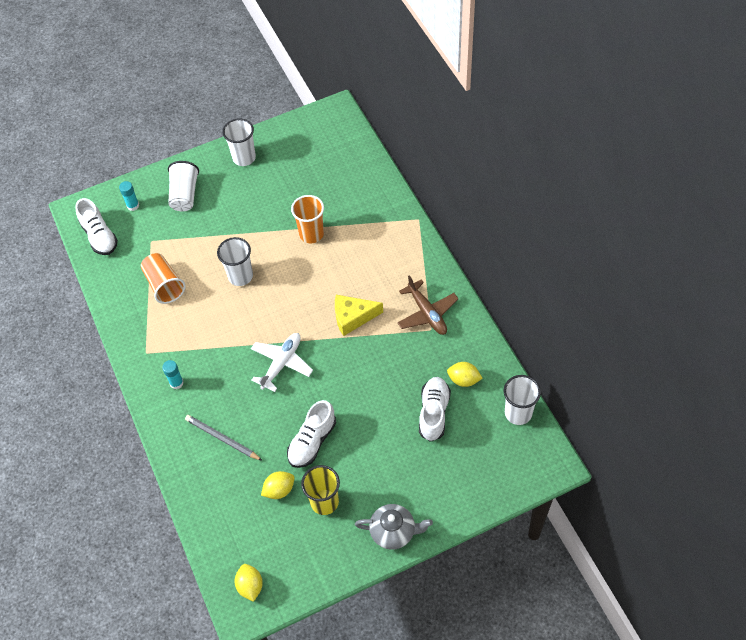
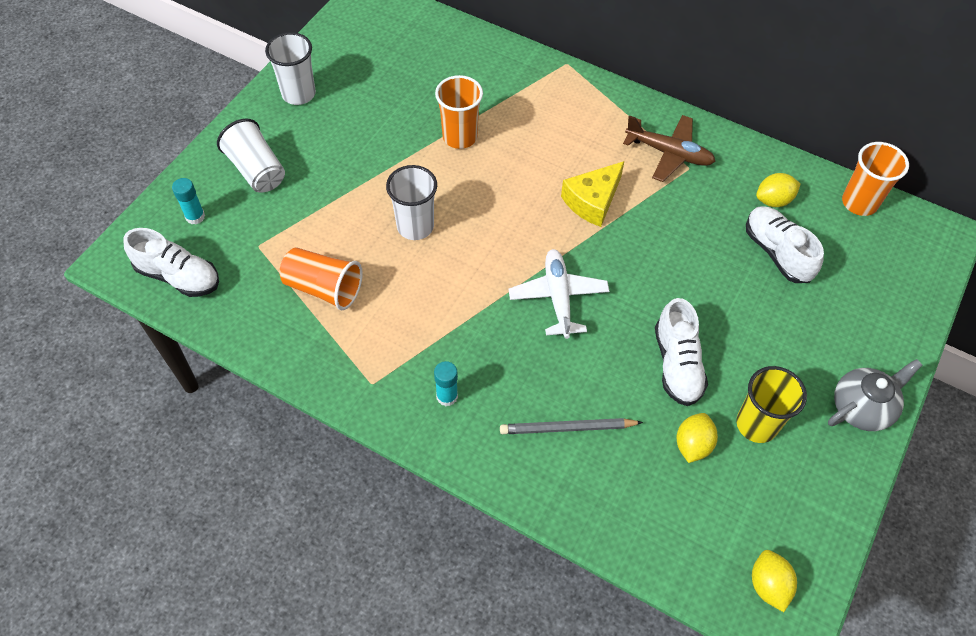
camera: 40 degrees left, 0 degrees up
(250, 586) = (768, 585): yellow lemon -> yellow lemon turned 45 degrees clockwise
(518, 413) = (859, 203): white cup -> orange cup

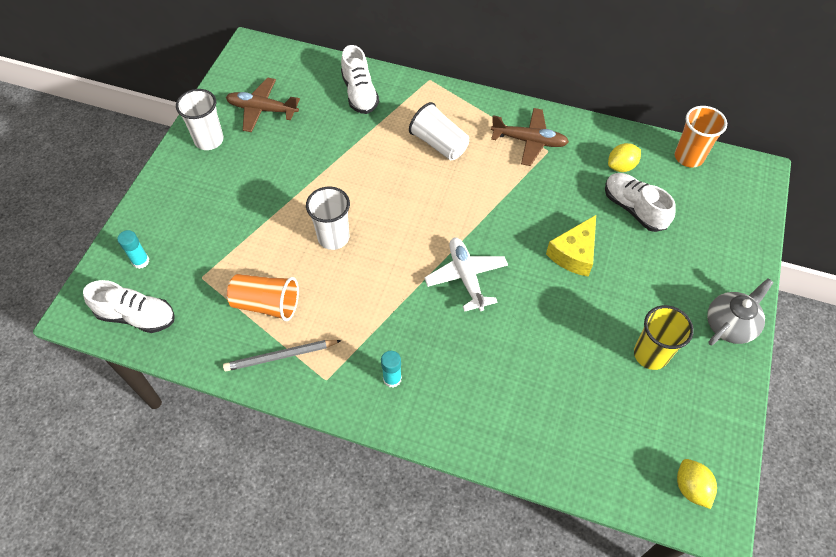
camera: 10 degrees left, 0 degrees up
(256, 170) = (186, 212): white cup -> white cup (439, 144)
(366, 69) = (262, 110): none -> brown plane
(460, 137) = (354, 155): orange cup -> none
(567, 428) = (499, 387): grey pencil -> grey pencil (281, 356)
(592, 201) = (476, 191): yellow cheese -> yellow cheese (574, 253)
(677, 364) = (575, 316): white shoe -> white shoe (359, 93)
(692, 445) = (603, 381): yellow lemon -> none

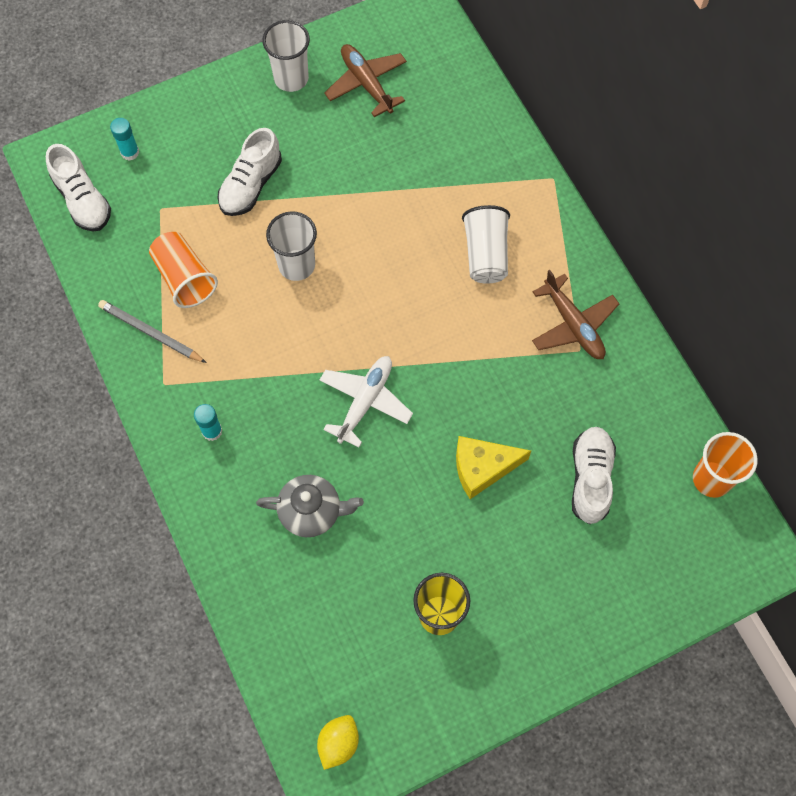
camera: 45 degrees right, 10 degrees up
(359, 93) = (471, 139): white shoe -> white shoe (251, 185)
(621, 166) = (631, 428): yellow lemon -> none
(730, 325) = (541, 660): grey teapot -> grey teapot (311, 511)

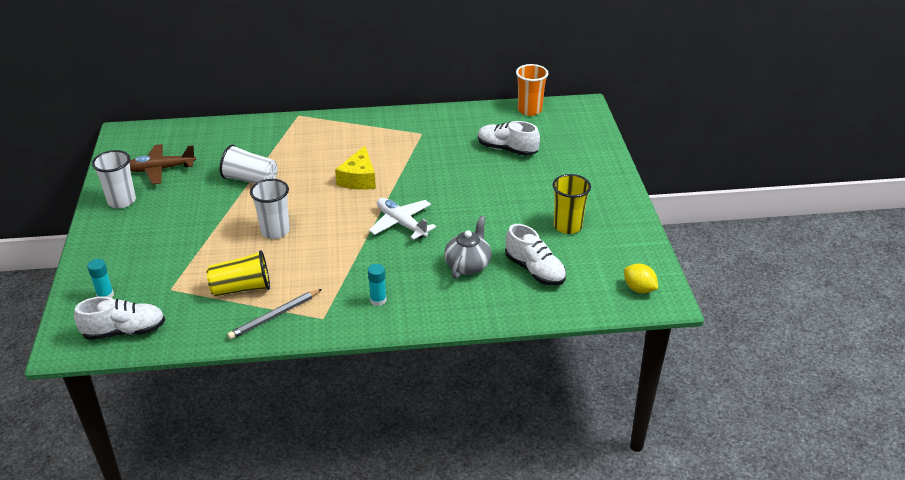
camera: 70 degrees left, 30 degrees down
(184, 278) = (241, 288): orange cup -> yellow cup
(251, 185) = (192, 239): white shoe -> white shoe (535, 270)
(482, 468) = (477, 186): yellow cheese -> yellow cheese (359, 179)
(485, 254) = (330, 151): white cup -> white cup (250, 180)
(573, 325) = (403, 131): brown plane -> none

